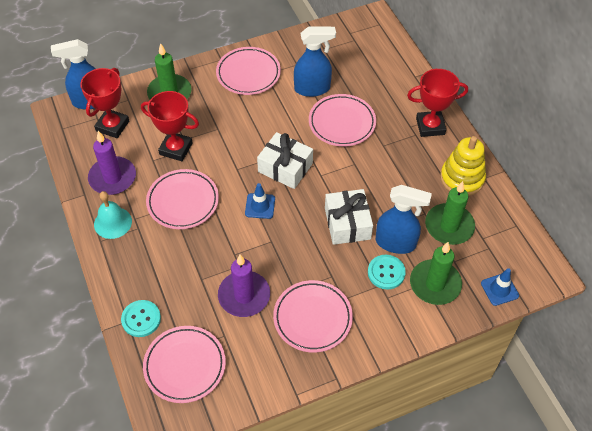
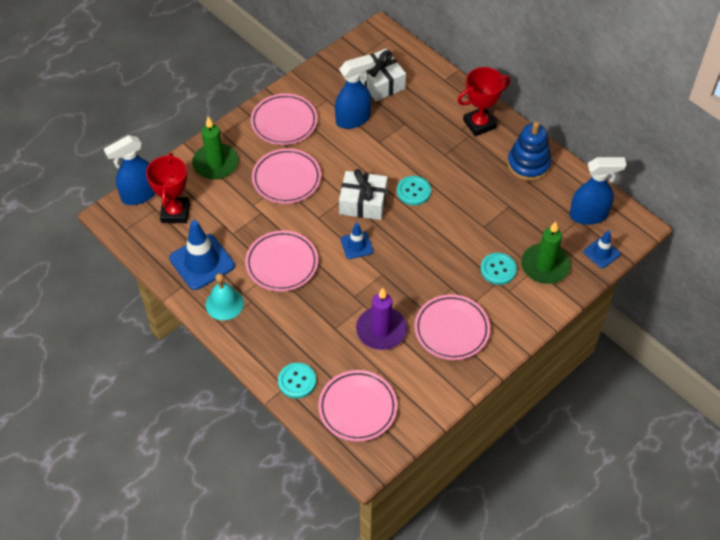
camera: 20 degrees left, 0 degrees up
(112, 178) = (202, 262): purple candle -> blue traffic cone
(176, 149) = (249, 216): red trophy -> none
(337, 171) = (413, 191): none -> turquoise button
(342, 123) = (396, 144): pink plate -> pink plate (286, 179)
(347, 223) = (444, 236): white gift -> white gift (380, 82)
(396, 243) = (495, 240): blue spray bottle -> blue spray bottle (588, 215)
(449, 226) = (535, 211): green candle -> none
(462, 178) = (528, 164): yellow stacking toy -> blue stacking toy

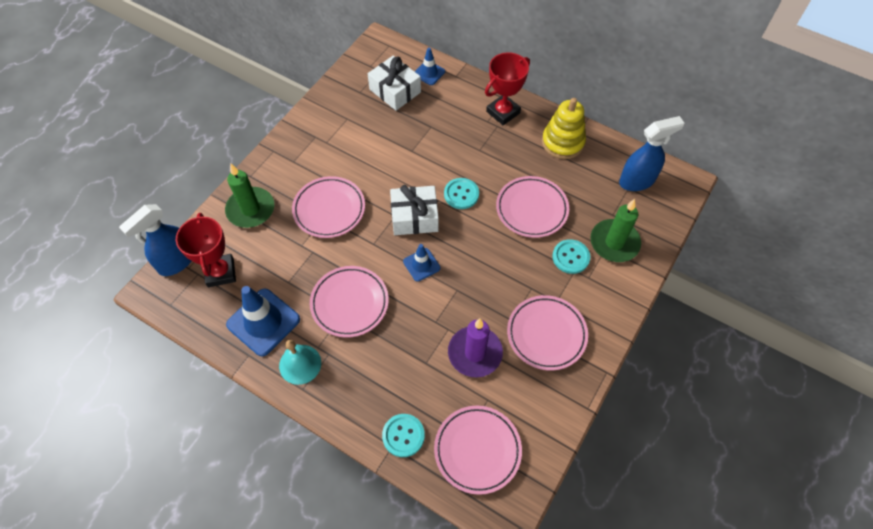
camera: 15 degrees left, 5 degrees up
(284, 122) = (310, 150): pink plate -> pink plate (531, 209)
(353, 119) = (379, 133): blue spray bottle -> none
(528, 164) = (562, 142): blue stacking toy -> yellow stacking toy
(601, 253) = (663, 216): blue traffic cone -> blue traffic cone (429, 73)

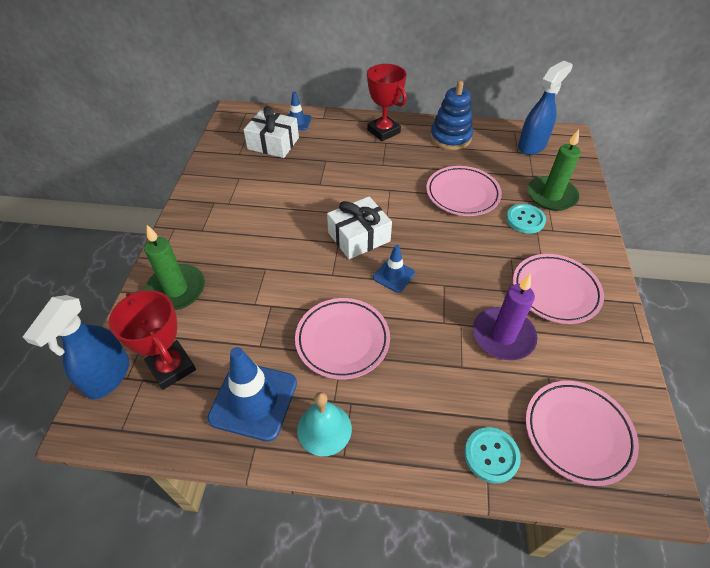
camera: 25 degrees left, 10 degrees down
(329, 209) = (266, 260): pink plate -> none
(461, 194) = (390, 203): turquoise button -> none
(503, 112) = (383, 131): red trophy -> red trophy turned 60 degrees counterclockwise
(562, 142) = (450, 138): yellow stacking toy -> blue stacking toy

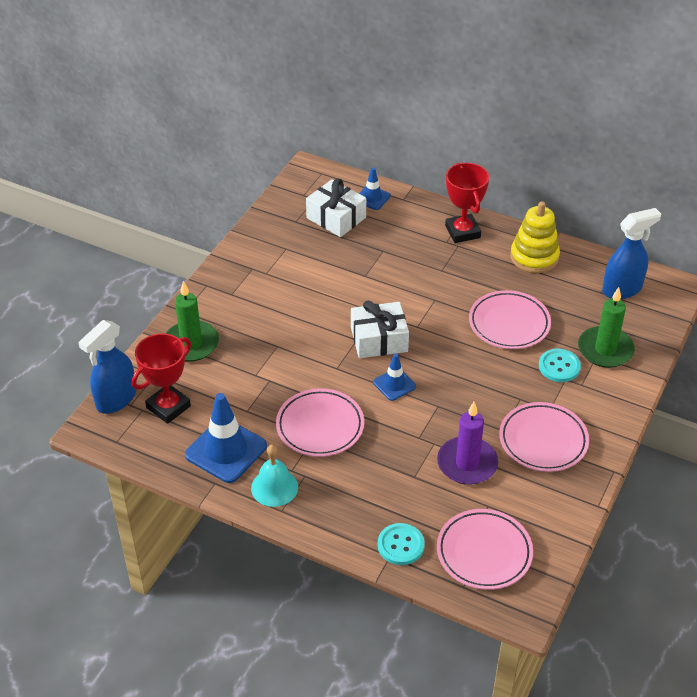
camera: 20 degrees right, 5 degrees down
(171, 367) = (168, 407): red trophy -> red trophy turned 60 degrees clockwise
(450, 138) = (534, 257): blue stacking toy -> yellow stacking toy

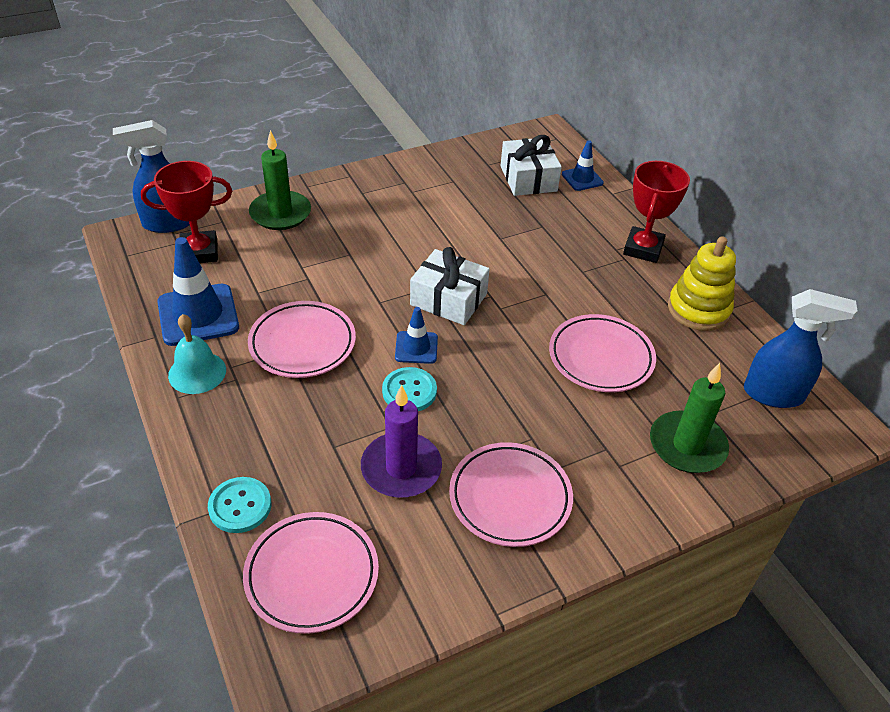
camera: 35 degrees right, 0 degrees up
(559, 366) = (612, 431): turquoise button -> turquoise button (409, 391)

